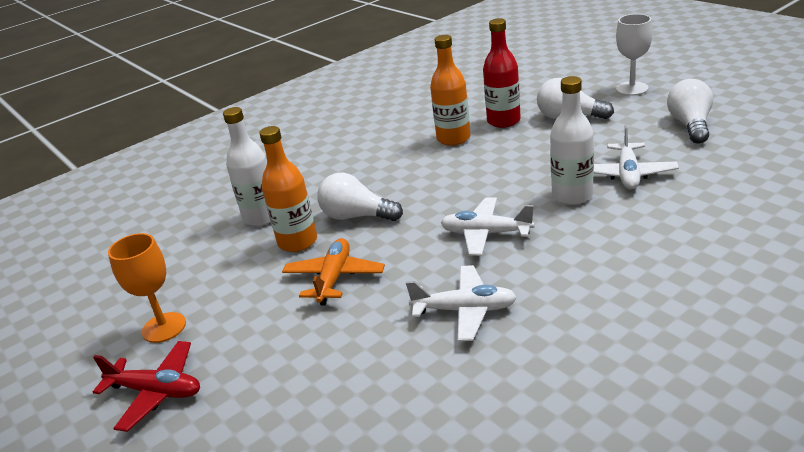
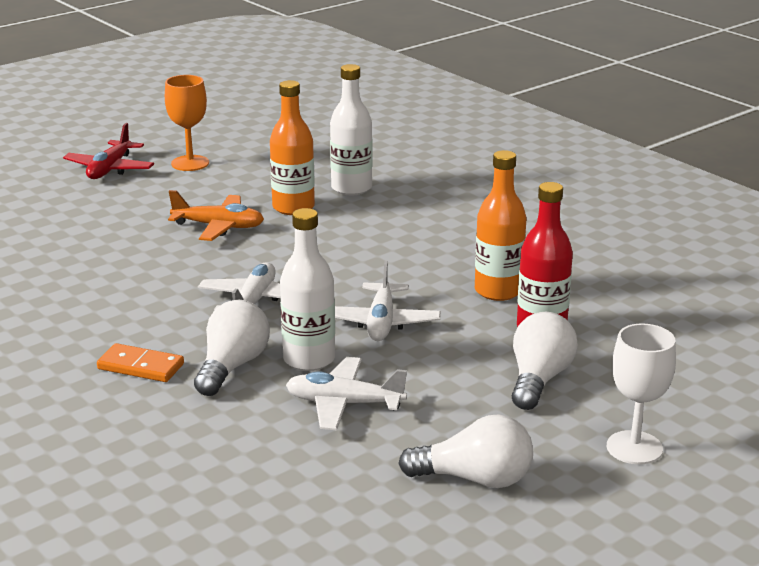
camera: 85 degrees right, 5 degrees down
(356, 216) = (328, 234): white light bulb -> white light bulb (232, 366)
(465, 310) = (128, 286): white plane -> white plane (381, 323)
(613, 272) = (140, 367): none -> orange domino

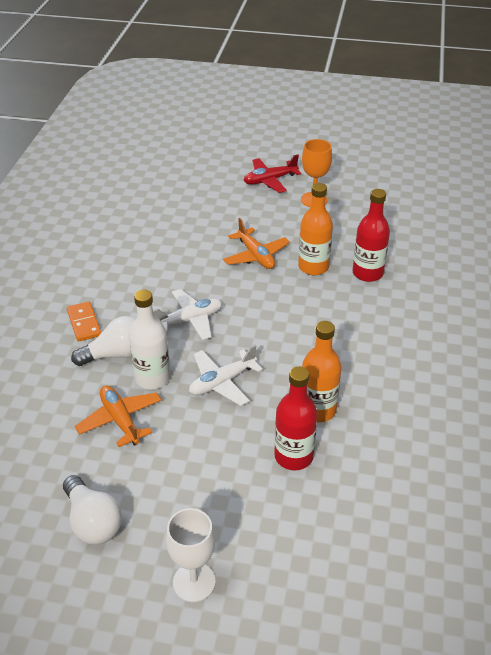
camera: 50 degrees right, 15 degrees up
(344, 404) = (120, 420): white plane -> orange plane
(351, 188) = (367, 273): white bottle -> red bottle
(539, 379) = (230, 490): white light bulb -> none

